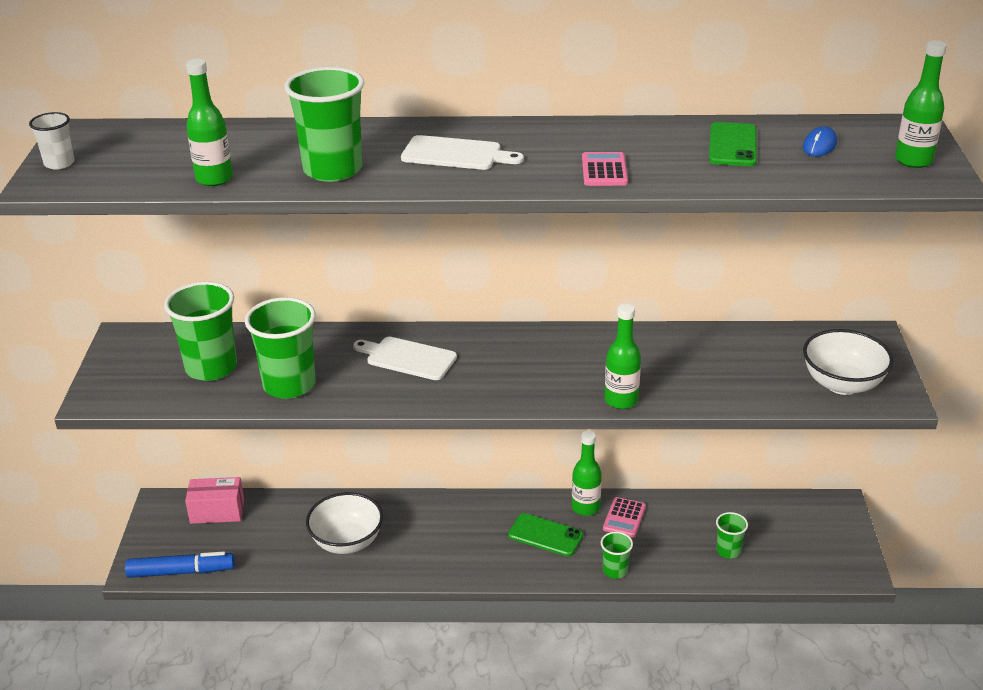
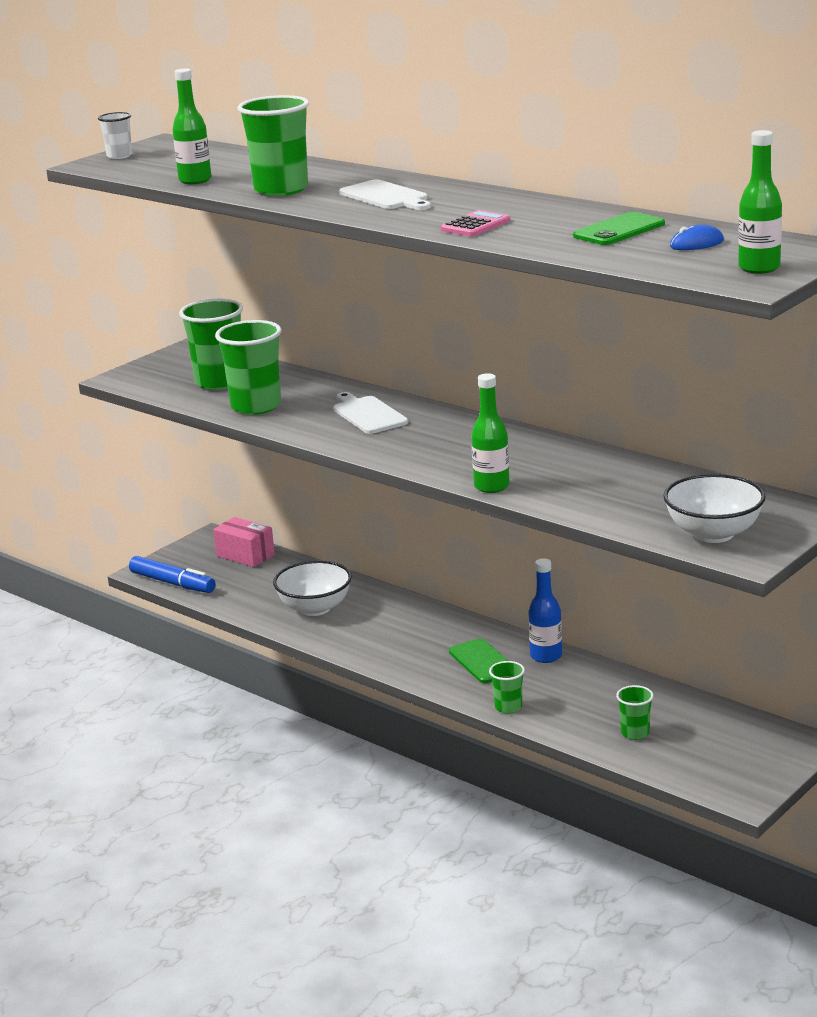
camera: 40 degrees right, 10 degrees down
(585, 507) = (546, 656): green bottle -> blue bottle
(624, 518) = (571, 675): pink calculator -> none

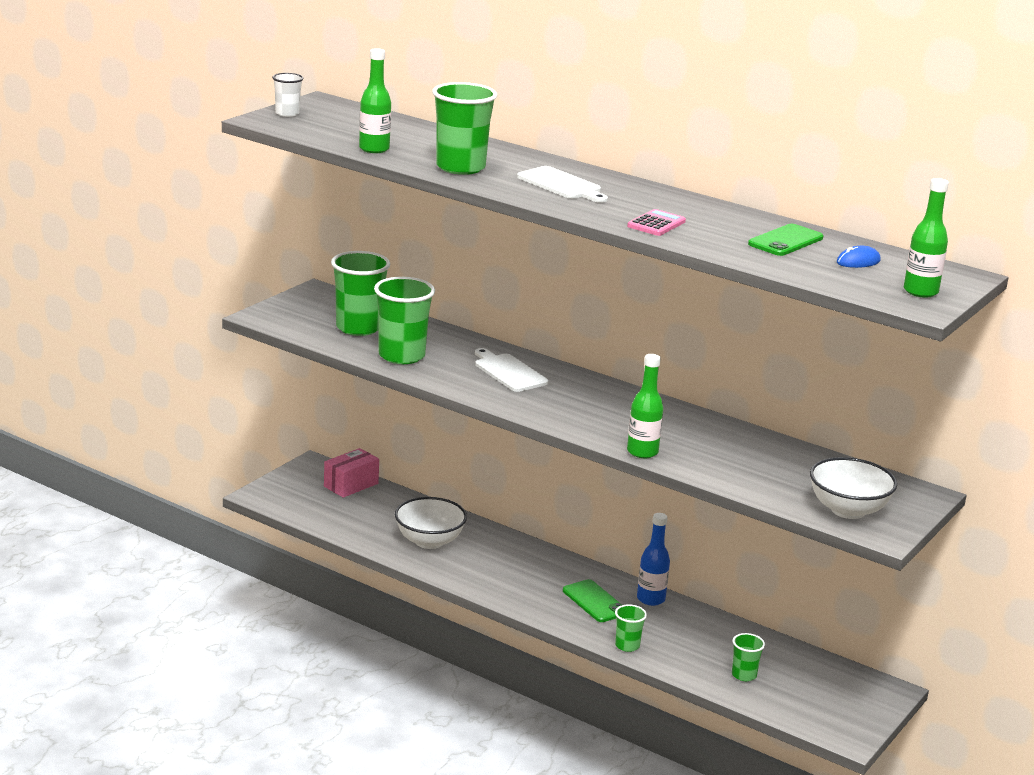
camera: 10 degrees left, 0 degrees up
(172, 583) = (288, 508): blue marker -> none
(245, 555) = (351, 485): pink box -> pink box turned 75 degrees counterclockwise

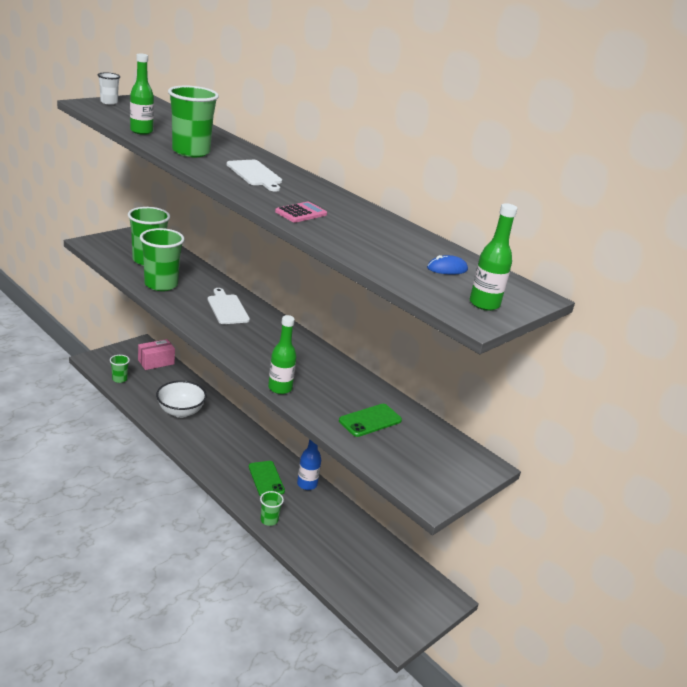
camera: 10 degrees right, 5 degrees up
(744, 675) = (342, 562): green cup -> green cup (119, 379)
(785, 241) = (397, 242): green phone -> green phone (370, 420)
(848, 510) = (413, 469): white bowl -> none

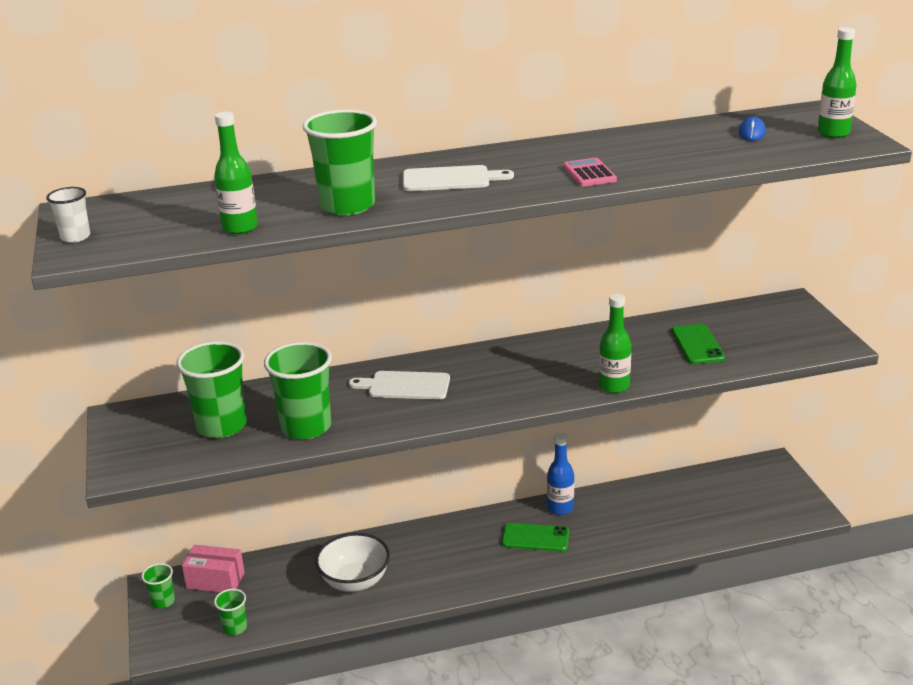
camera: 55 degrees left, 0 degrees up
(156, 362) = (215, 580): pink box -> pink box turned 75 degrees counterclockwise
(269, 520) = (610, 554): green cup -> green cup (163, 601)

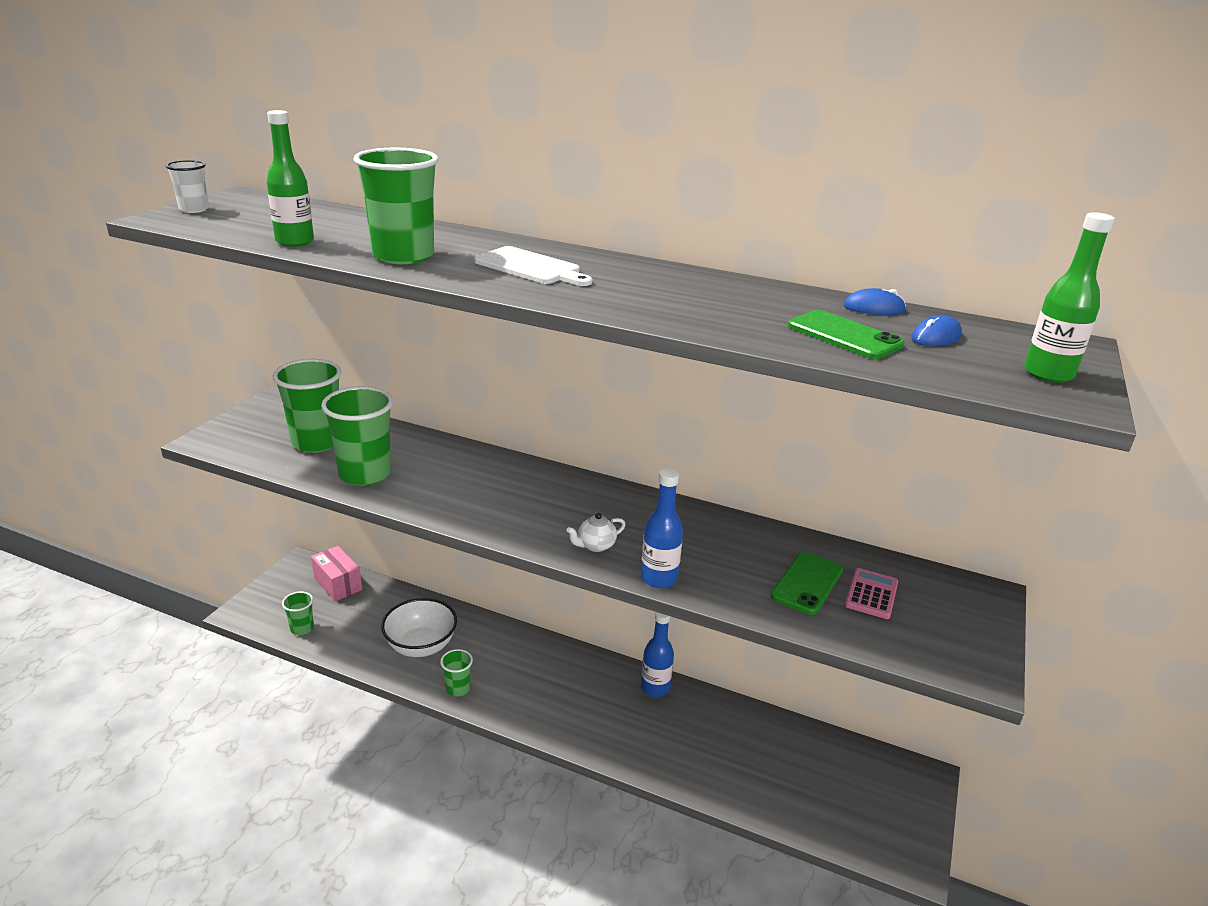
camera: 35 degrees right, 0 degrees up
(163, 601) = (289, 578): green cup -> green cup (458, 688)
(405, 386) = (486, 480): white cutting board -> none
(535, 538) = (600, 702): green phone -> green phone (844, 335)
(547, 388) = (595, 545): none -> white teapot
(589, 173) = (664, 308): pink calculator -> pink calculator (871, 594)
(614, 386) = (659, 578): green bottle -> blue bottle
(691, 127) = (873, 308): none -> blue mouse

